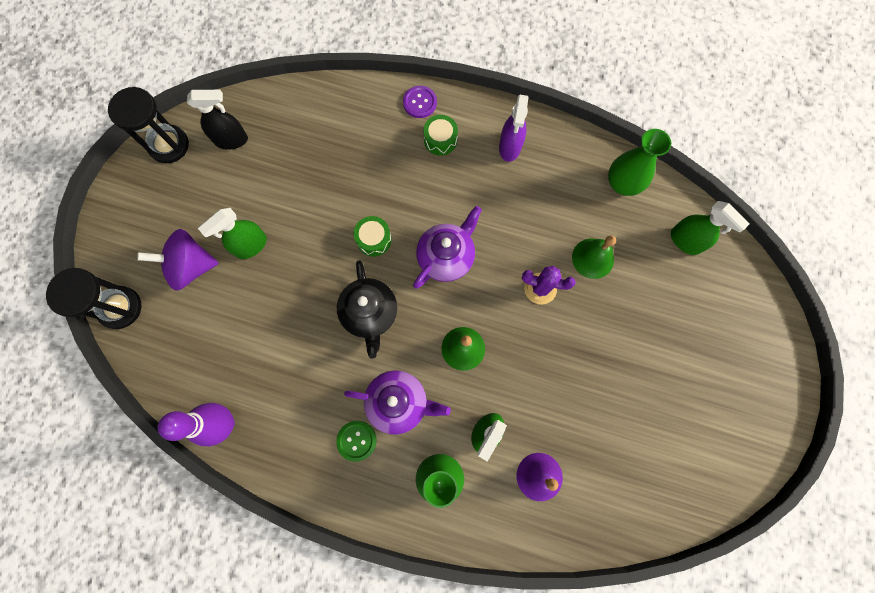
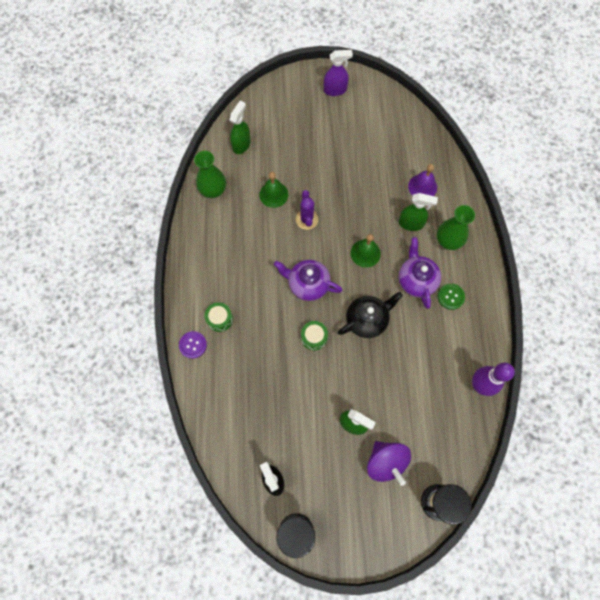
camera: 110 degrees left, 5 degrees down
(510, 147) = (209, 269): purple spray bottle -> purple spray bottle (335, 90)

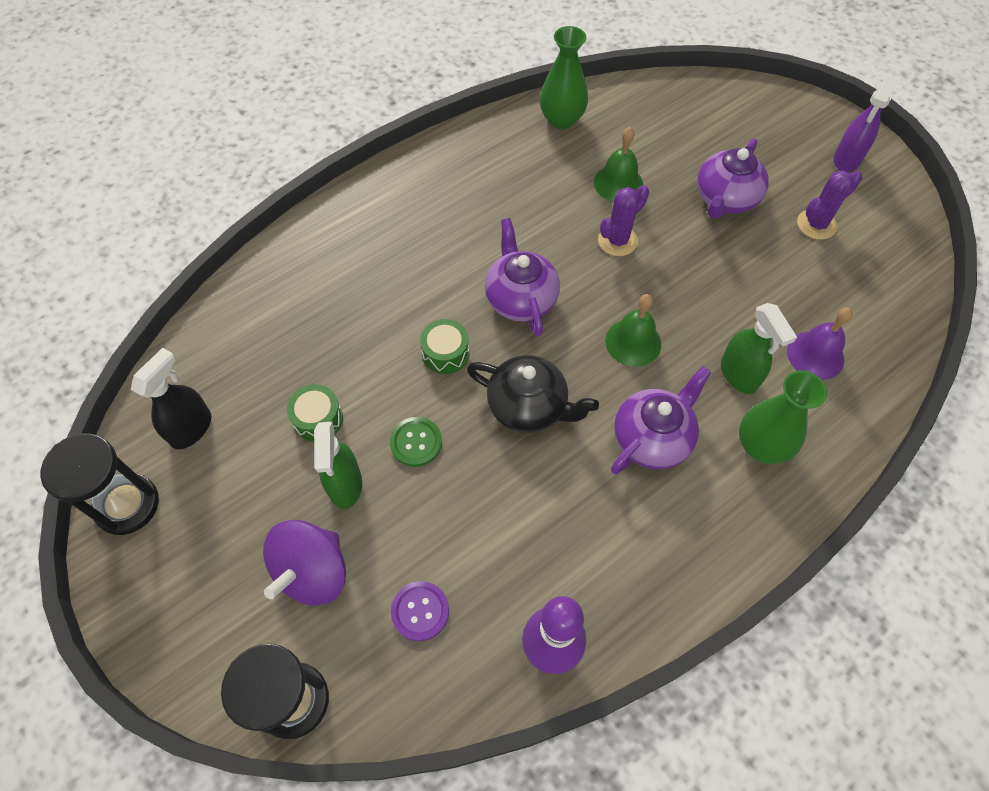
camera: 55 degrees right, 10 degrees down
(193, 345) = (328, 222): purple button -> purple button (420, 611)
(219, 319) = (386, 229): green drum -> green drum (318, 419)
(241, 145) = (654, 110): green spray bottle -> none
(318, 157) = (725, 199): none -> purple teapot
(335, 90) = (846, 159): purple spray bottle -> purple spray bottle turned 75 degrees clockwise
(360, 132) = (816, 224): none -> purple cactus
(450, 297) = (669, 507): green button -> green button (416, 442)

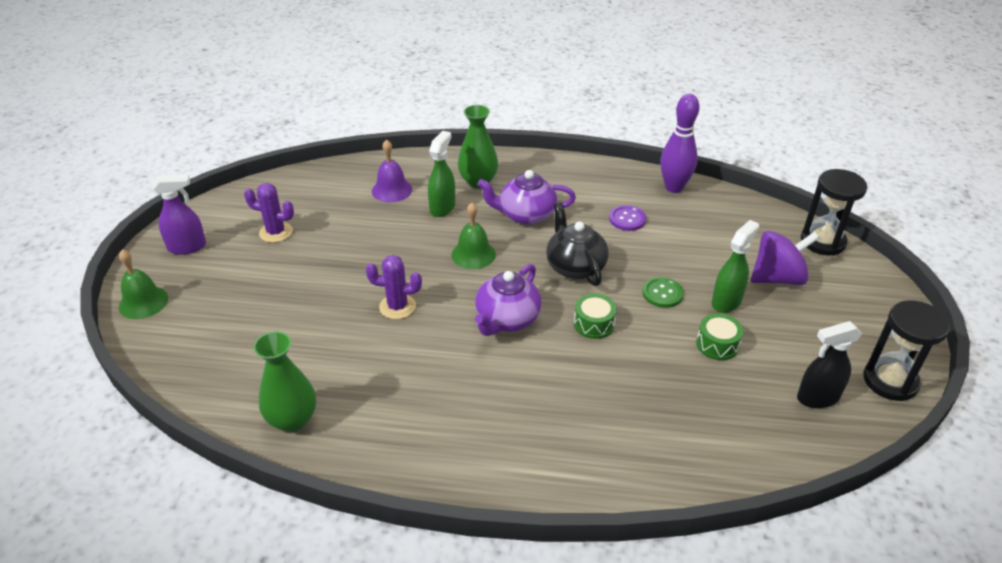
camera: 135 degrees left, 20 degrees down
(420, 611) = (727, 232): purple button -> purple button (627, 219)
(618, 183) = (337, 339): green bell -> green bell (143, 302)
(725, 199) = (294, 280): purple teapot -> none

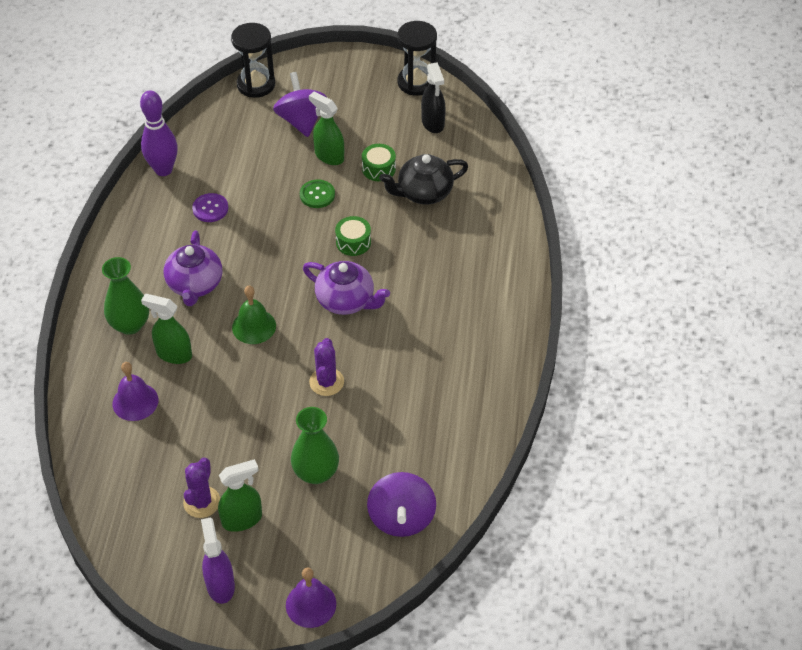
camera: 90 degrees left, 10 degrees up
(143, 302) = (311, 604): green bell -> purple bell
(214, 365) = (401, 518): none -> purple spinning top
(250, 256) = (242, 519): none -> green spray bottle
(292, 420) = (464, 445): green vase -> green vase (316, 473)
(575, 267) = (278, 251): black teapot -> black teapot (424, 193)

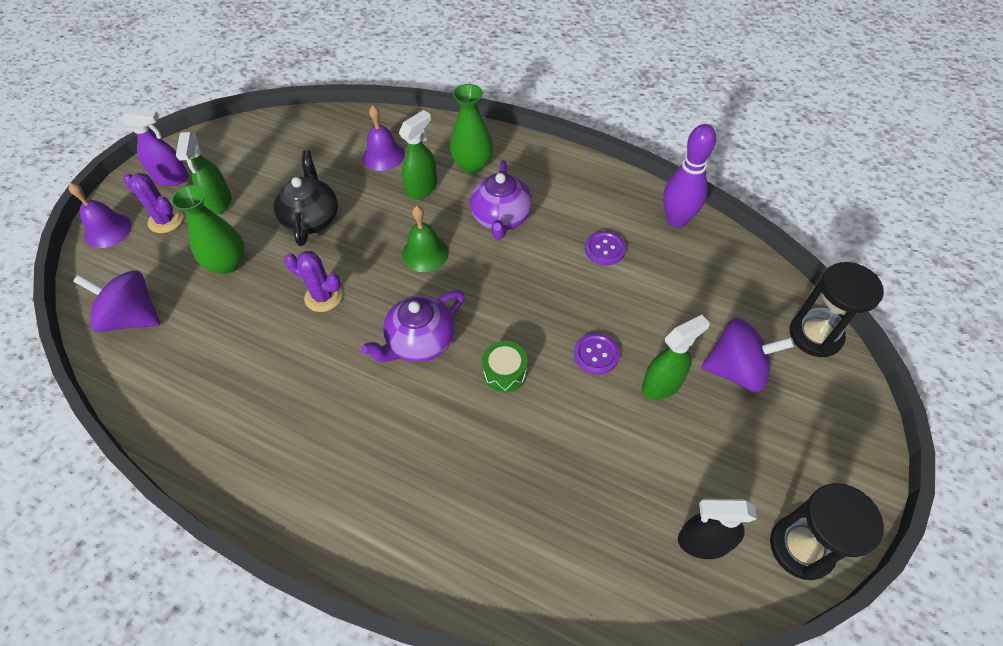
camera: 110 degrees right, 5 degrees up
(195, 285) = (501, 218): purple teapot -> purple teapot turned 105 degrees counterclockwise
(202, 502) = (255, 180): purple cactus -> purple cactus (166, 220)
(317, 195) = (596, 354): green button -> purple button
(378, 169) = (624, 437): green drum -> none
(424, 193) = (562, 481): black teapot -> black teapot (311, 219)

